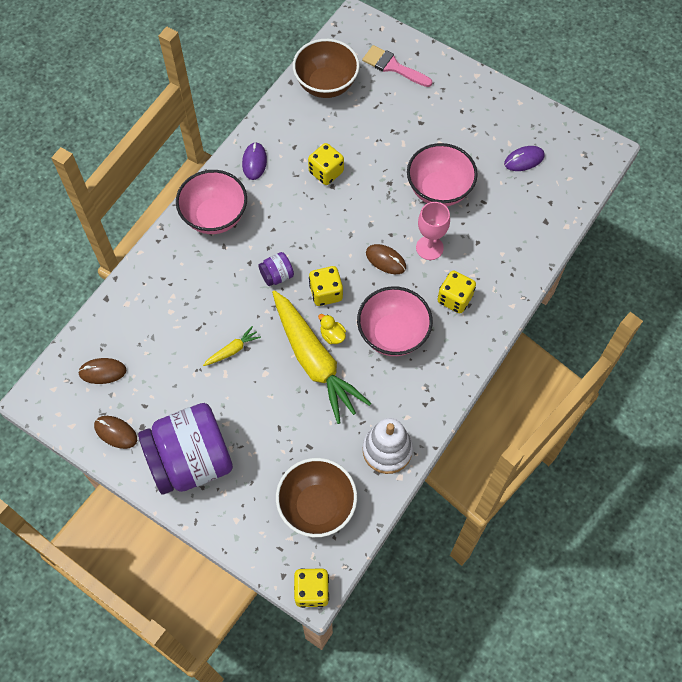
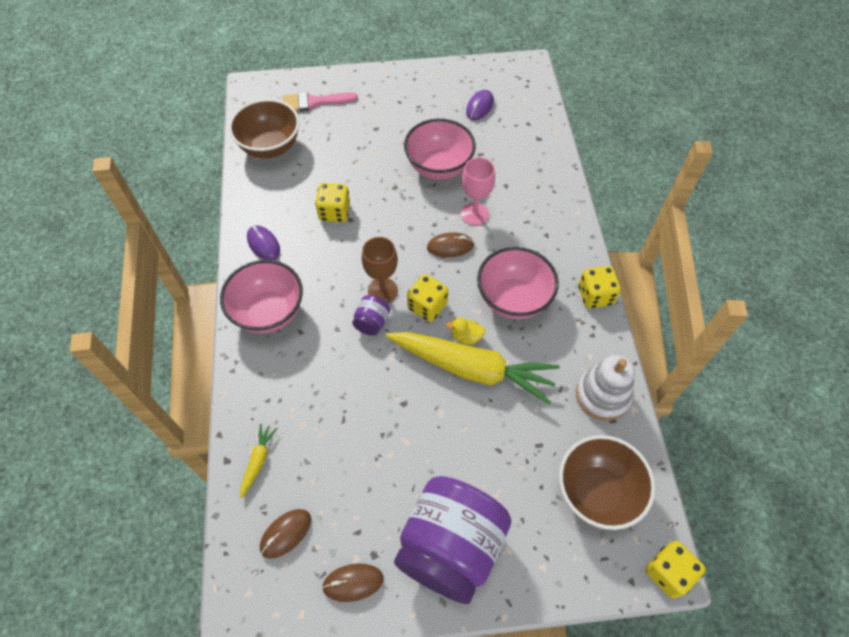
camera: 40 degrees left, 5 degrees down
(232, 350) = (393, 415): yellow carrot -> yellow carrot (258, 461)
(305, 258) = (382, 291): none -> brown goblet
(454, 299) = (532, 238): yellow dice -> yellow dice (595, 296)

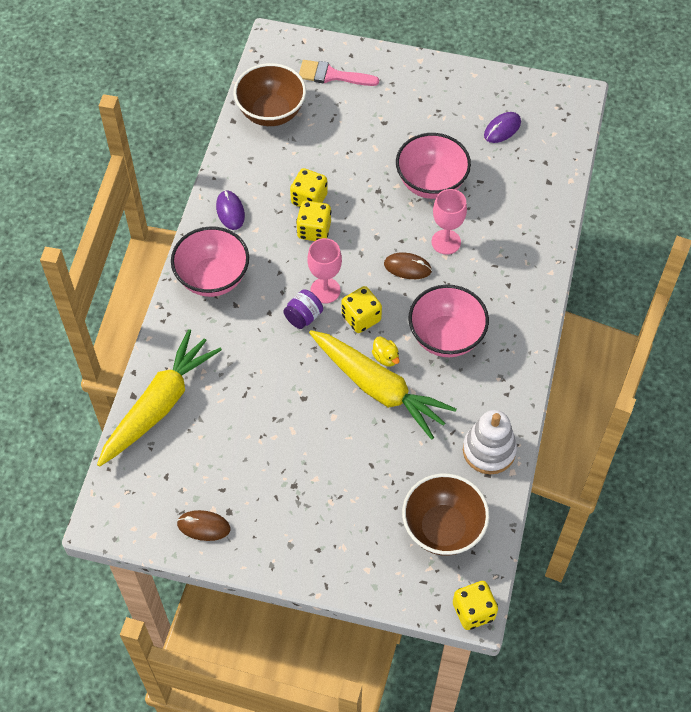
camera: 20 degrees right, 0 degrees up
(258, 461) = (159, 405): yellow carrot -> yellow carrot, size x2.44
(286, 533) = (162, 470): brown mouse -> none
(382, 291) = (325, 290): brown goblet -> pink goblet
(450, 547) = (295, 527): purple jar -> none
(466, 337) = (385, 357): yellow duck -> yellow duck turned 150 degrees counterclockwise
(595, 296) = (527, 358): yellow dice -> yellow dice (314, 230)

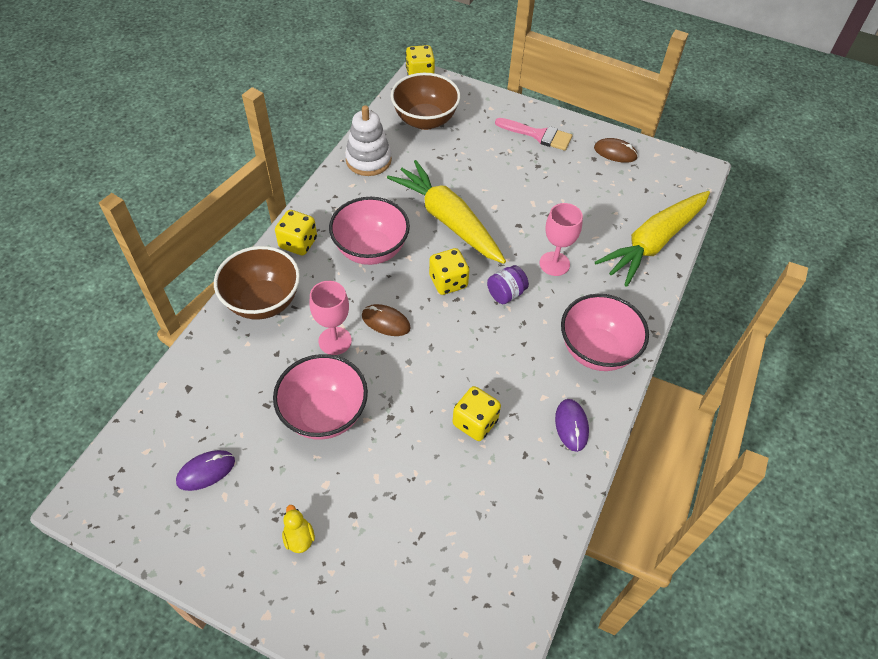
camera: 170 degrees left, 5 degrees down
(271, 112) = (502, 564): brown bowl -> brown bowl (263, 301)
(314, 230) = (477, 382): yellow dice -> yellow dice (298, 243)
(325, 290) = (478, 315): pink goblet -> pink goblet (554, 264)
(332, 75) = (402, 614): pink brush -> pink brush (538, 135)
(385, 357) = (434, 243): yellow duck -> yellow duck (299, 537)

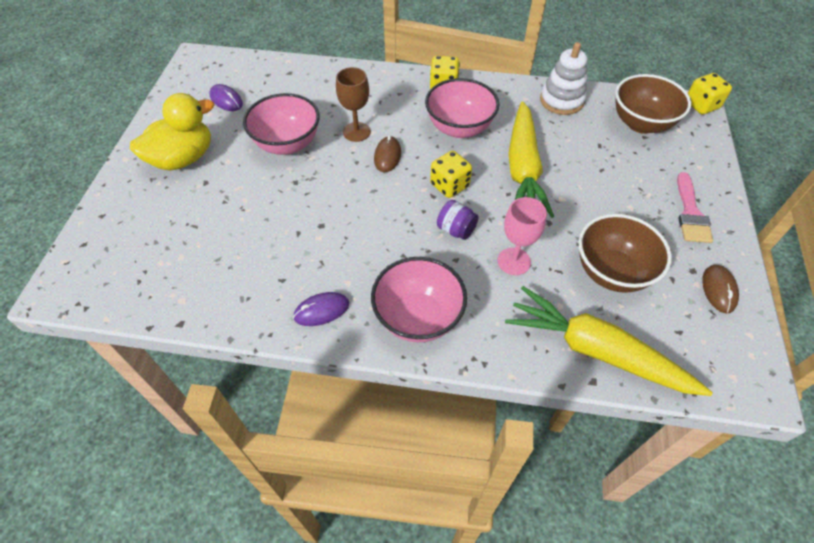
camera: 75 degrees right, 0 degrees up
(263, 301) = (377, 84): brown bowl -> brown bowl (611, 272)
(299, 537) = (183, 158): yellow duck -> yellow duck, size x2.45
(335, 341) = (356, 132): pink goblet -> brown goblet
(448, 220) = (523, 169): yellow carrot -> yellow carrot turned 150 degrees clockwise
(475, 422) = (305, 237): yellow dice -> none

